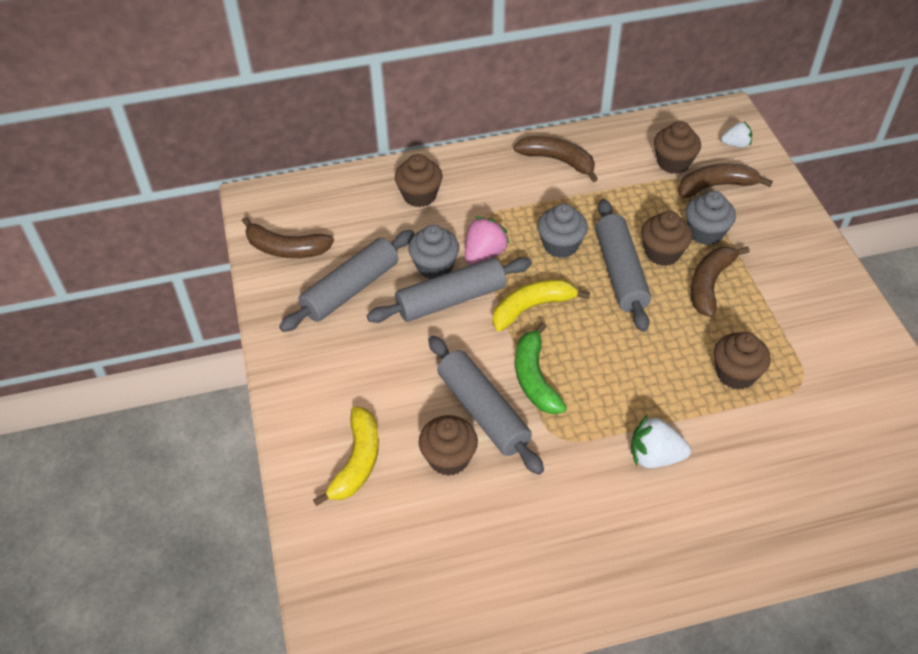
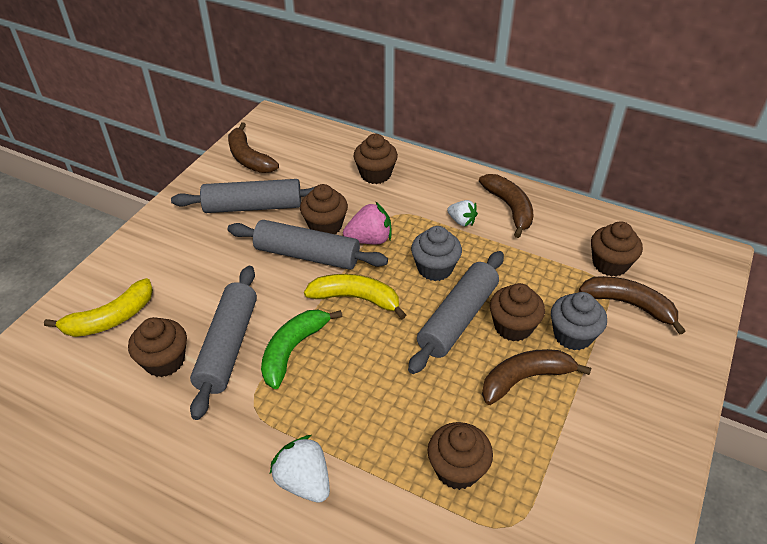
camera: 40 degrees right, 5 degrees down
(434, 266) = (325, 226): grey cupcake -> brown cupcake
(736, 144) = (690, 283): white strawberry -> white strawberry (461, 221)

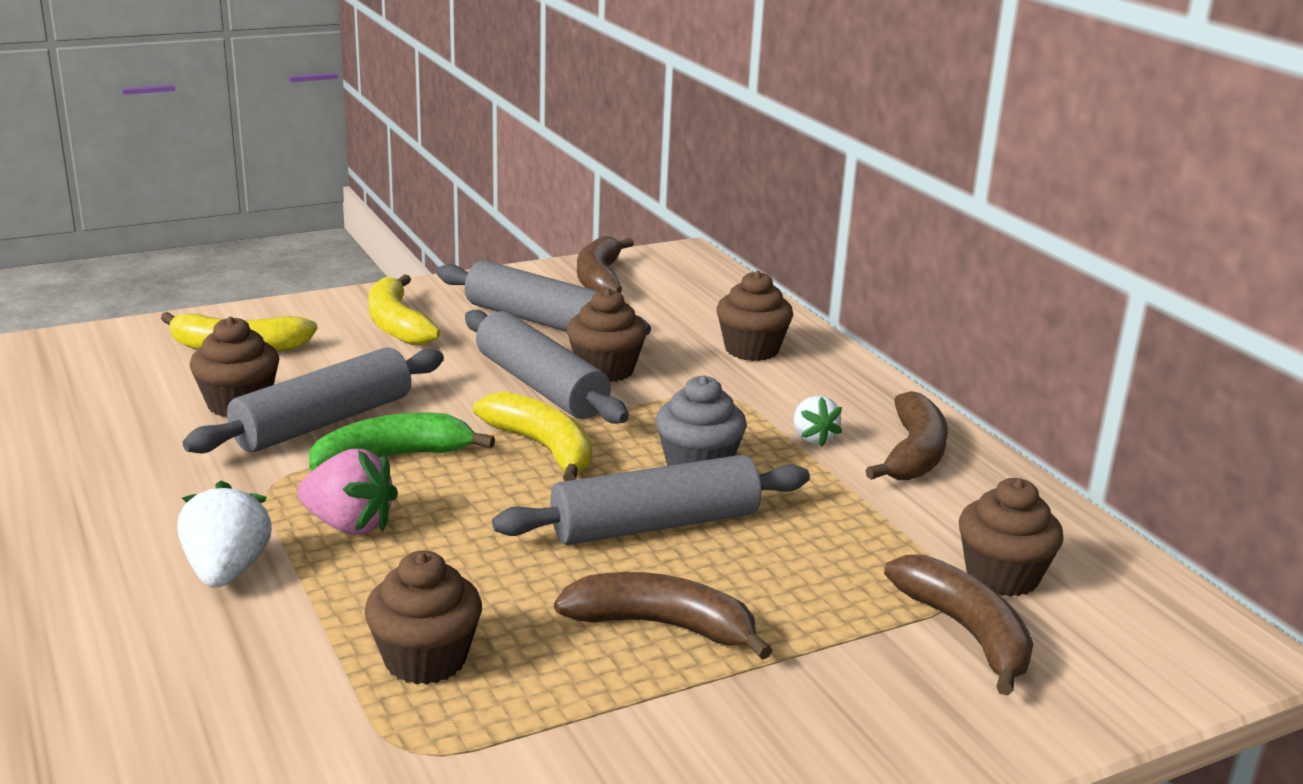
camera: 35 degrees right, 20 degrees down
(181, 250) = (397, 324): none -> yellow banana
(369, 239) = (646, 404): pink strawberry -> pink strawberry (349, 525)
(513, 326) = (727, 568): brown cupcake -> none
(572, 335) = (811, 619): grey cupcake -> none

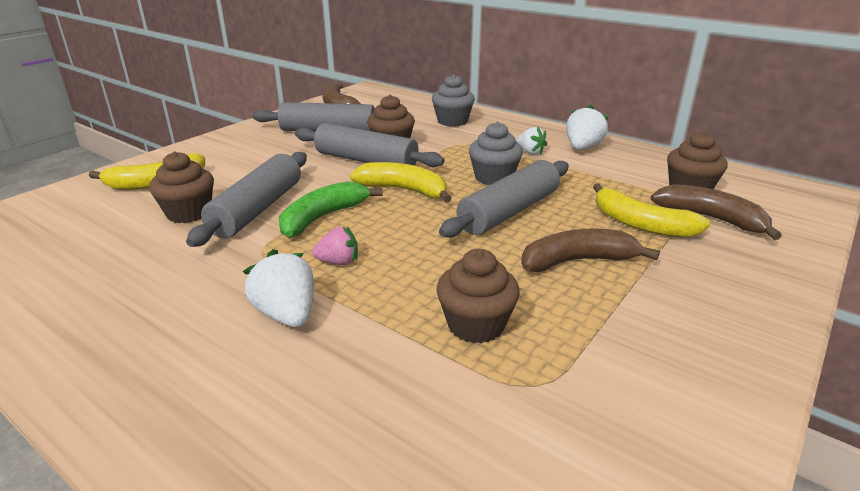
camera: 25 degrees left, 5 degrees up
(349, 525) = (338, 262): pink strawberry -> pink strawberry, size x0.65
(397, 324) = (247, 149): yellow banana -> yellow banana (641, 224)
(751, 349) = (452, 121): brown cupcake -> grey cupcake
(913, 454) = (582, 148): brown banana -> white strawberry

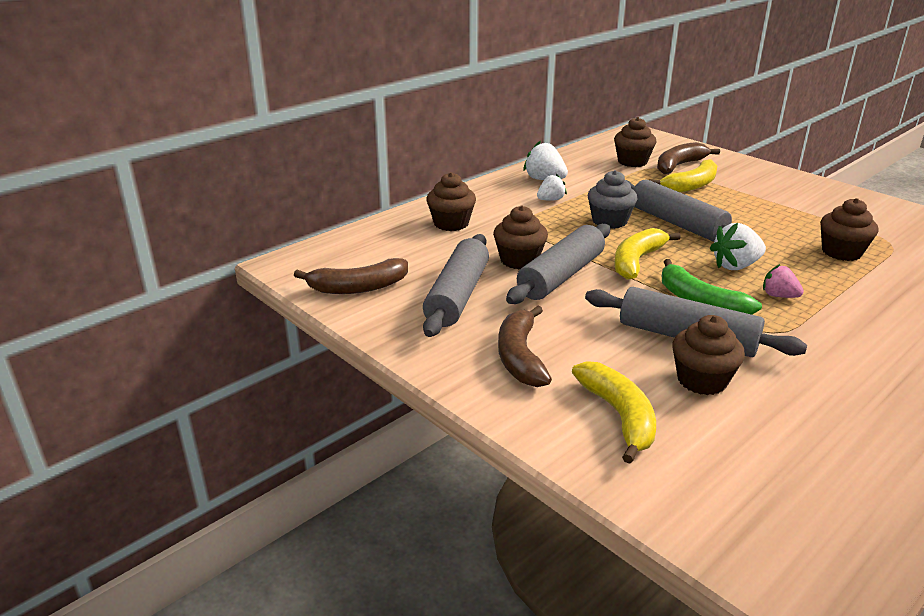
camera: 80 degrees left, 0 degrees up
(287, 314) = (862, 317): white strawberry -> white strawberry (735, 266)
(338, 262) = (778, 296): pink strawberry -> pink strawberry turned 60 degrees counterclockwise
(452, 121) = (451, 223): grey cupcake -> brown cupcake
(577, 261) = (750, 212): brown banana -> brown banana (520, 357)

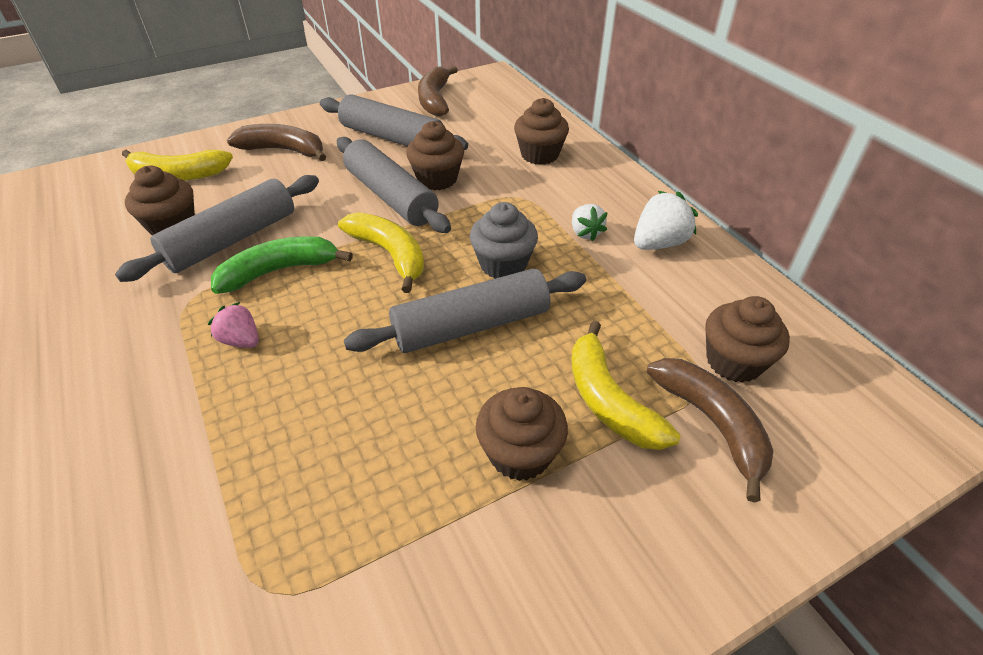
camera: 105 degrees right, 15 degrees up
(735, 266) = (329, 333): white strawberry -> none
(778, 296) = (241, 340): pink strawberry -> pink strawberry turned 105 degrees counterclockwise
(841, 252) = (288, 482): brown cupcake -> brown cupcake (520, 453)

